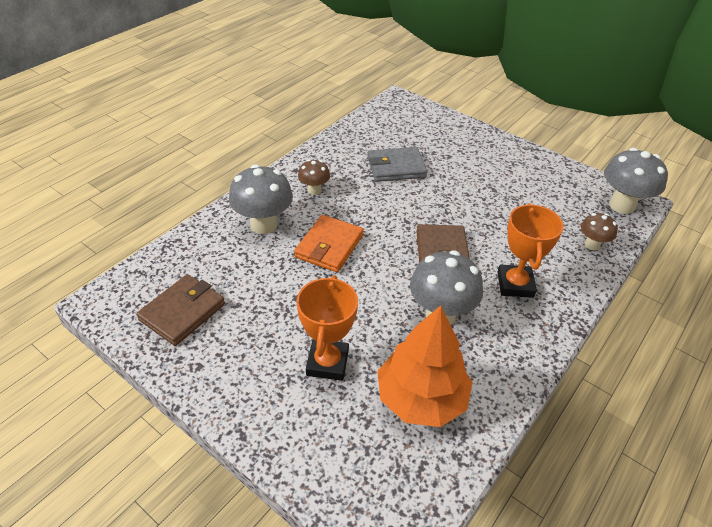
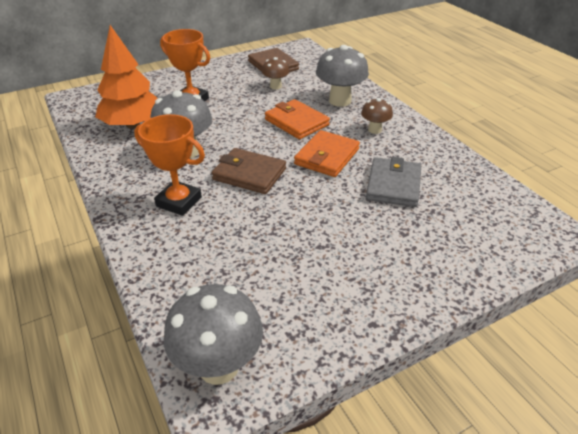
camera: 115 degrees right, 5 degrees down
(380, 210) = (327, 157): none -> orange wallet
(592, 245) = (179, 286): brown mushroom -> brown mushroom (275, 86)

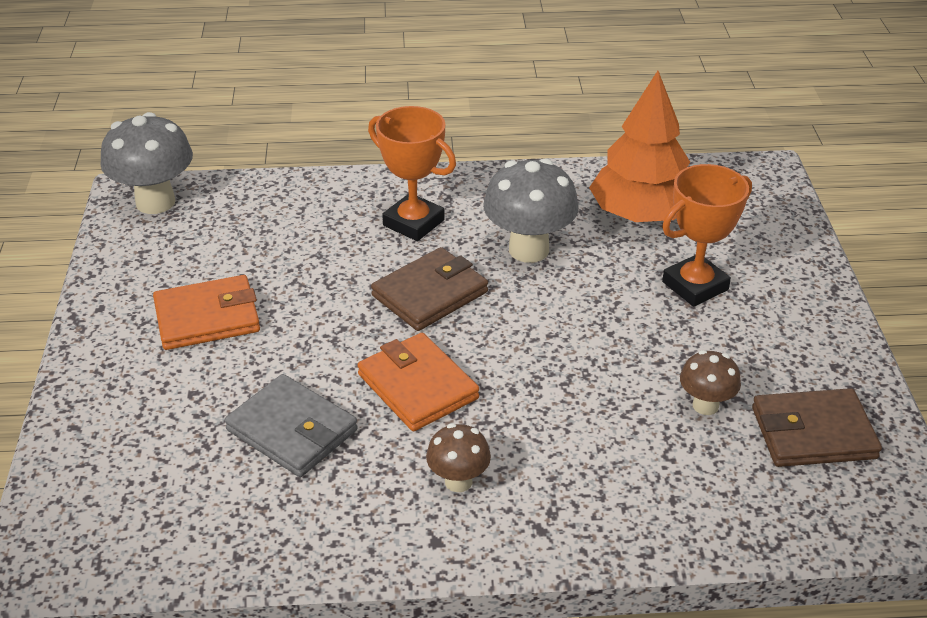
camera: 115 degrees right, 0 degrees up
(179, 202) = (413, 223): orange trophy -> orange trophy turned 75 degrees clockwise
(296, 122) = (546, 388): orange wallet -> orange wallet (207, 317)
(340, 101) = (596, 478): grey mushroom -> none

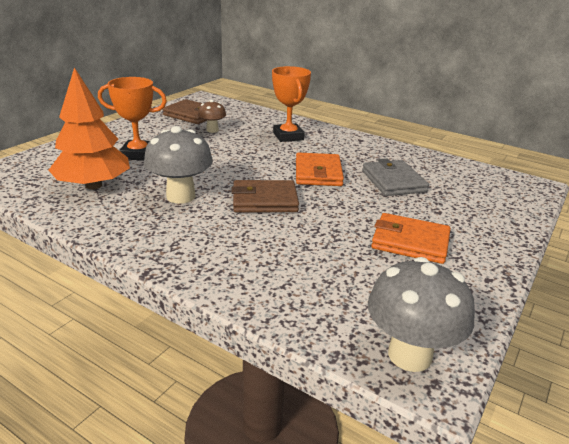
camera: 145 degrees left, 10 degrees down
(413, 223) = (220, 238): orange trophy -> orange trophy (288, 136)
(458, 481) = (335, 147): brown mushroom -> none

